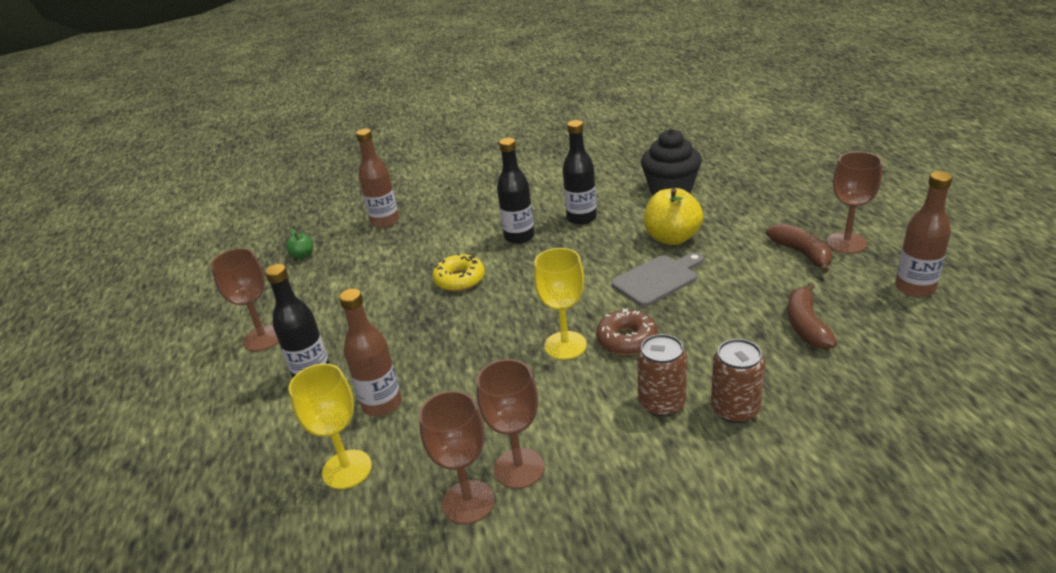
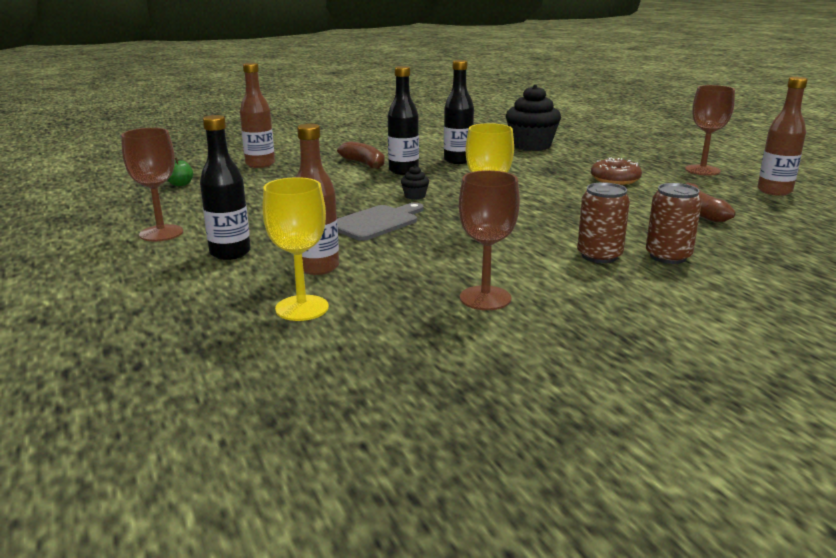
camera: 15 degrees left, 10 degrees down
(459, 279) = (357, 195): yellow donut -> none
(468, 502) = (445, 320): brown goblet -> none
(514, 284) = (415, 196): none -> black cupcake
(627, 339) = (543, 223): brown donut -> brown donut (615, 179)
(657, 279) = (550, 191): grey cutting board -> grey cutting board (376, 222)
(672, 238) = (549, 170): yellow apple -> none
(802, 253) = (669, 176): brown banana -> brown banana (364, 164)

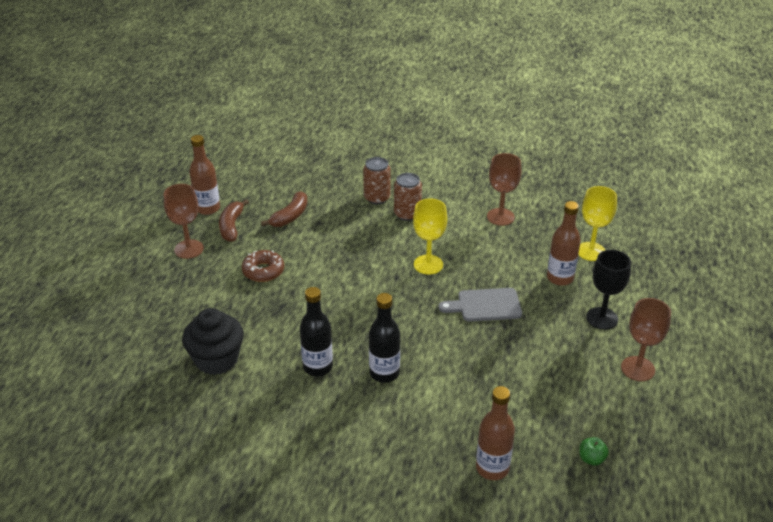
camera: 140 degrees left, 15 degrees up
(230, 253) = (602, 318): black bottle -> black goblet
(364, 164) = (399, 408): brown banana -> brown banana (231, 226)
(415, 196) = (424, 325): black cupcake -> none

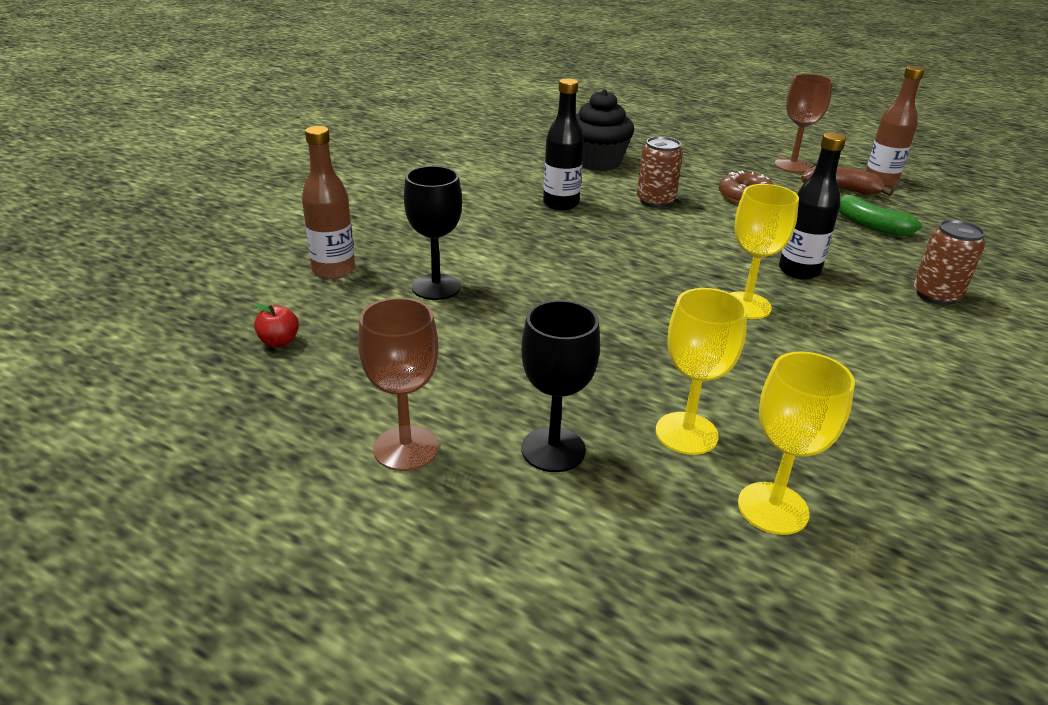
camera: 105 degrees right, 5 degrees down
(290, 216) = (869, 225): brown banana -> green banana
(384, 373) = (529, 236): black bottle -> black bottle (799, 271)
(407, 214) = (890, 313): brown can -> brown can (655, 201)
(483, 403) = (436, 287): none -> black goblet
(485, 305) = (631, 333): grey cutting board -> none
(500, 217) = (898, 413): brown goblet -> none
(560, 278) = (686, 433): brown bottle -> yellow goblet
(591, 459) = (279, 341): green apple -> red apple

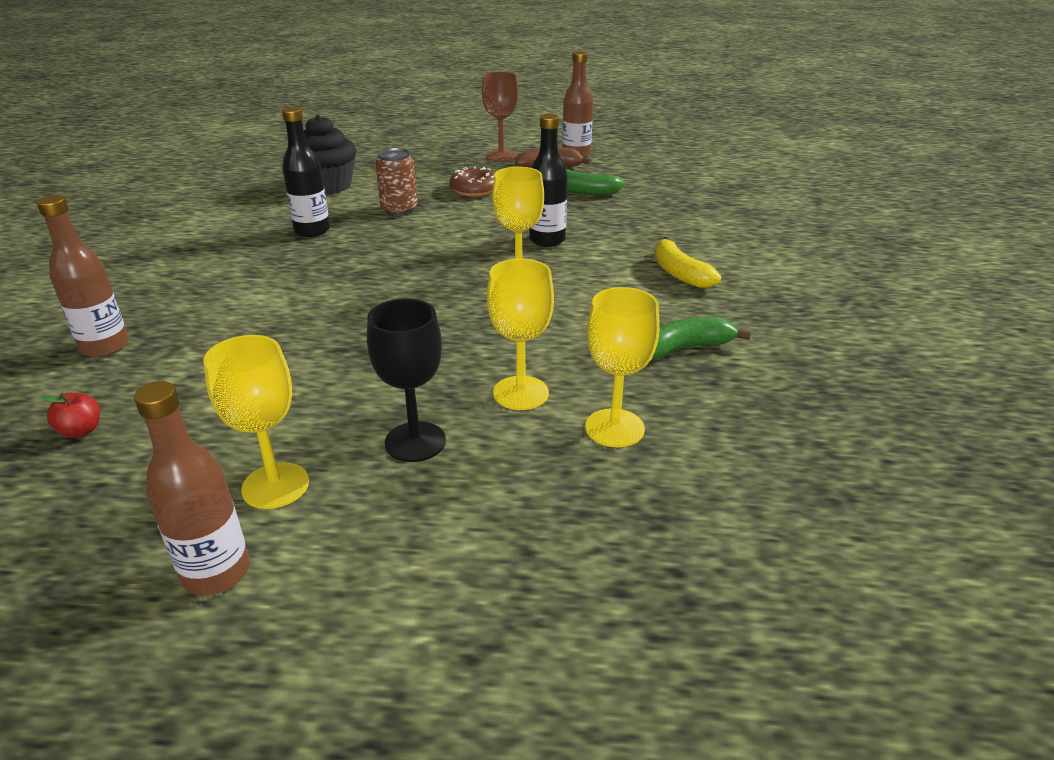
camera: 25 degrees left, 0 degrees up
(317, 513) = (216, 572): none -> brown bottle
(406, 448) = (275, 485): brown goblet -> yellow goblet
(436, 287) = (227, 334): black goblet -> none
(906, 442) = (685, 348): none -> green banana
(936, 295) = (656, 234): brown can -> none
(942, 350) = (679, 273): none -> yellow banana

